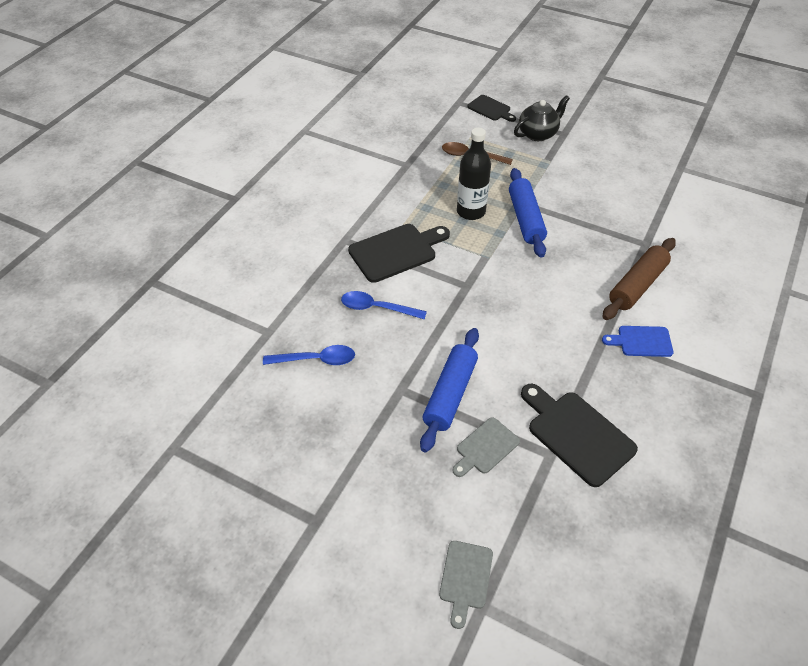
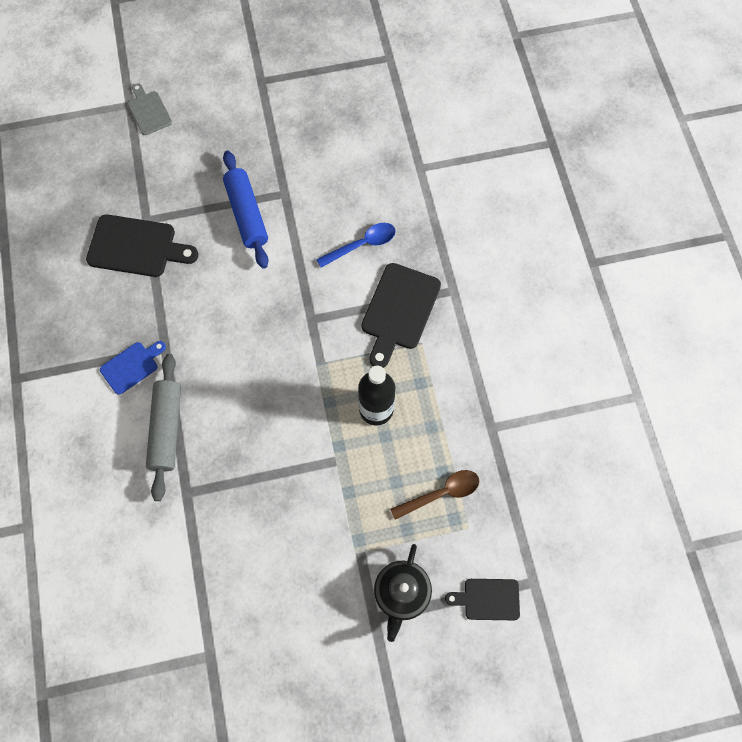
camera: 140 degrees right, 20 degrees up
(316, 360) = (363, 172): blue spoon -> none
(485, 448) = (193, 193): grey cutting board -> none
(526, 219) = (319, 439): blue rolling pin -> none
(637, 285) = (166, 429): brown rolling pin -> grey rolling pin

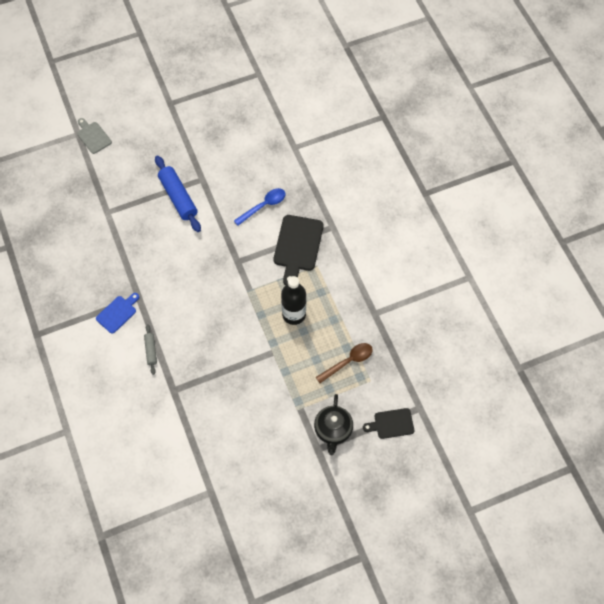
camera: 10 degrees left, 5 degrees down
(136, 247) = (104, 232): black cutting board -> none
(166, 429) = (151, 351): grey rolling pin -> grey rolling pin, size x0.51

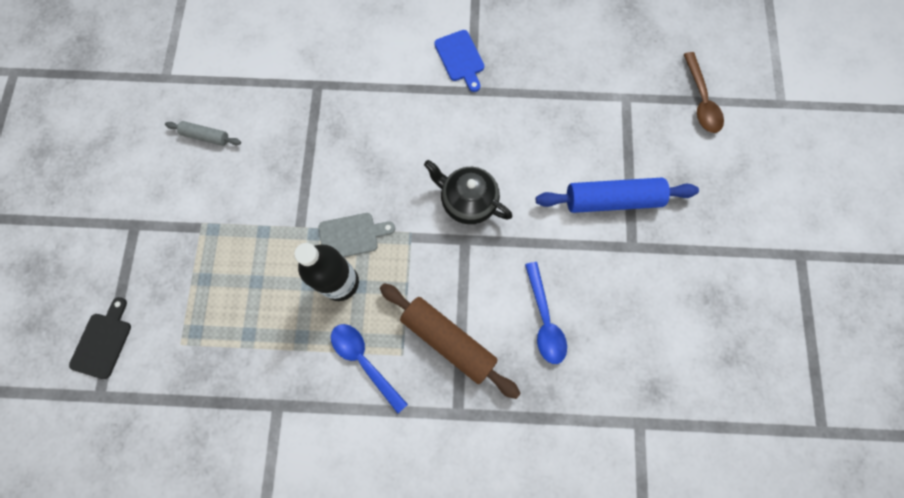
camera: 115 degrees right, 10 degrees up
(93, 136) = (769, 122): grey cutting board -> grey cutting board (352, 235)
(151, 351) = (386, 78): grey rolling pin -> grey rolling pin (206, 136)
(297, 246) = (448, 340): black cutting board -> brown rolling pin
(330, 282) = (364, 361): none -> blue spoon
(333, 430) = (145, 257): black teapot -> black teapot (467, 201)
(348, 361) = (226, 326): brown spoon -> brown spoon (701, 100)

